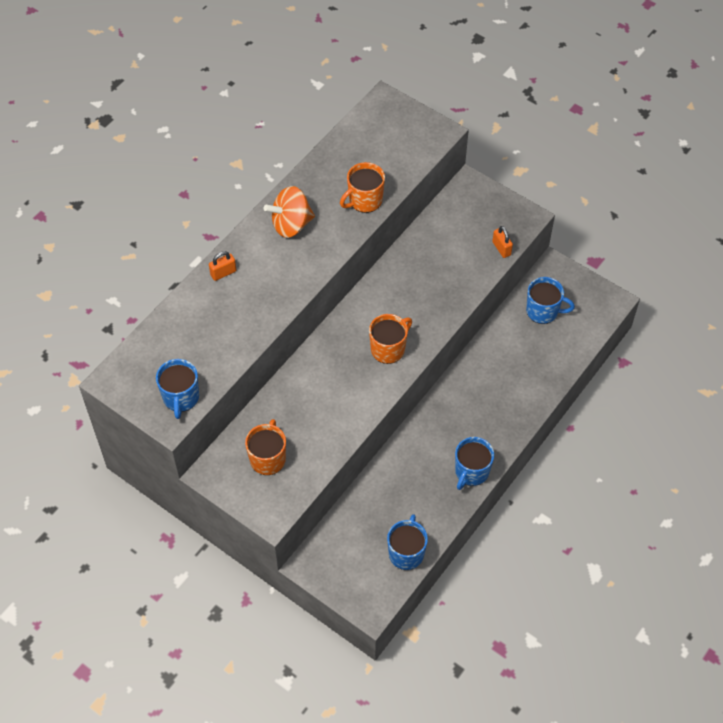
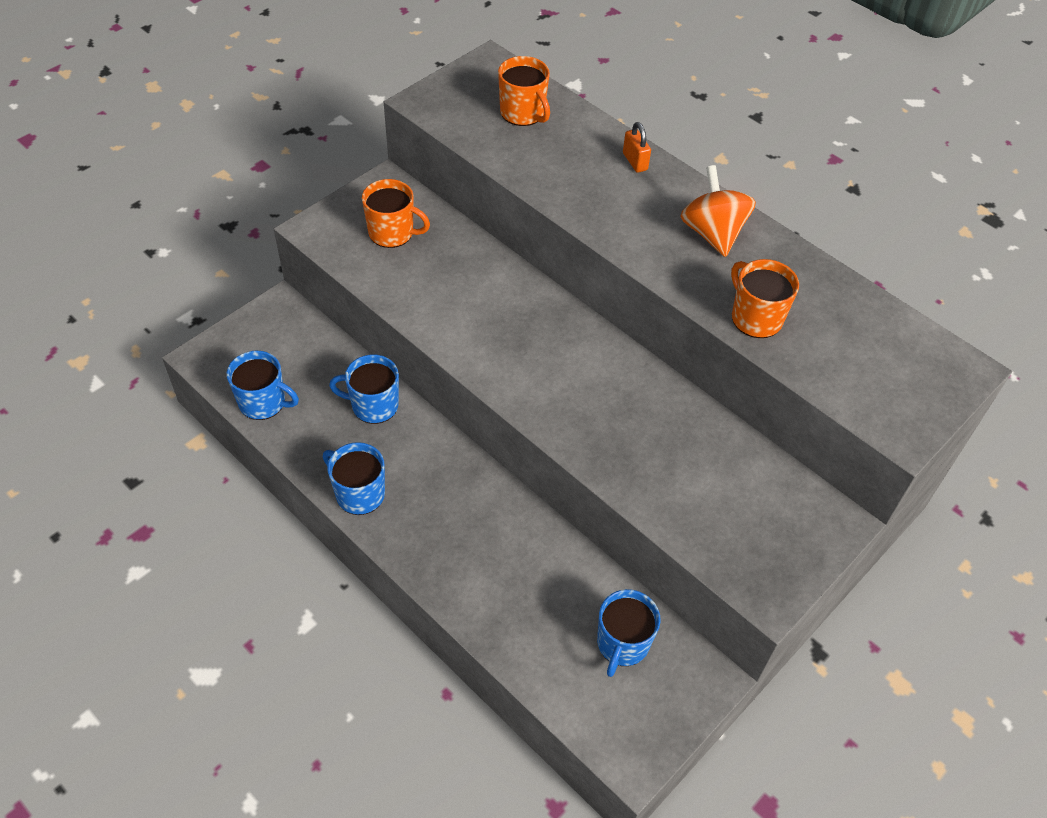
camera: 95 degrees right, 5 degrees down
(181, 397) = (453, 112): blue mug -> blue mug (373, 405)
(388, 349) = (532, 371): orange mug -> orange mug (523, 113)
(501, 248) = (704, 545): orange padlock -> none

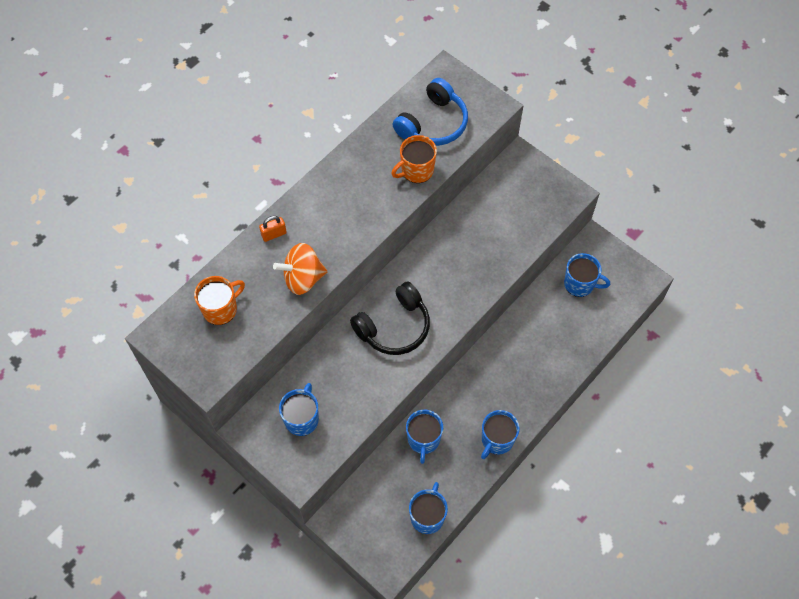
camera: 90 degrees left, 10 degrees up
(392, 233) = (302, 419): orange mug -> blue mug
(518, 332) = (394, 327): none -> black headphones
(712, 233) = (343, 190): orange spinning top -> orange spinning top (303, 278)
(851, 344) = (433, 123): none -> blue headphones

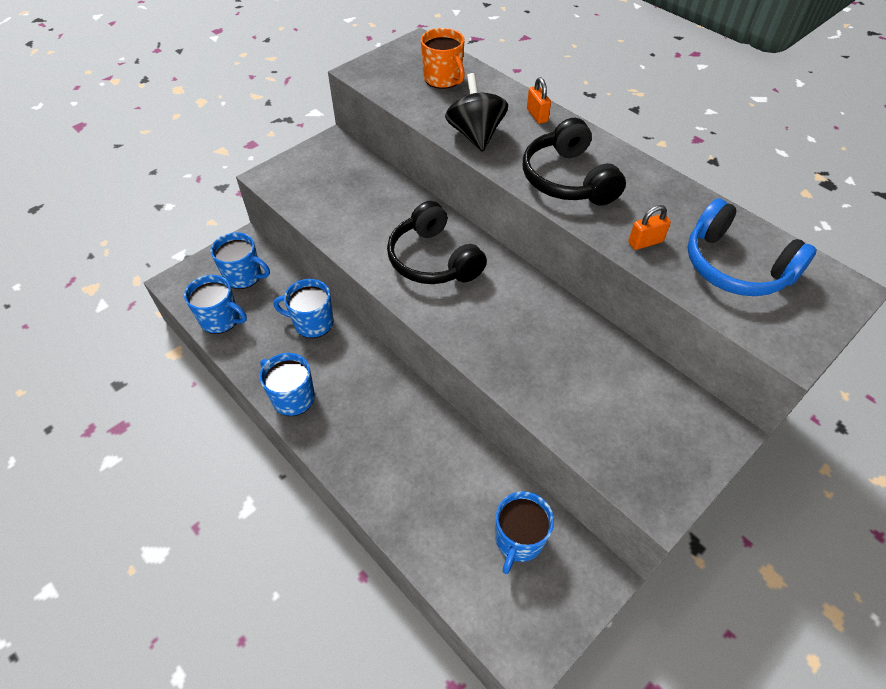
camera: 95 degrees right, 10 degrees down
(302, 419) = (333, 180): blue mug -> blue mug (244, 276)
(303, 278) = (475, 135): orange spinning top -> black spinning top
(354, 214) = (568, 179): none -> black headphones
(416, 170) = (645, 242): orange mug -> orange padlock

